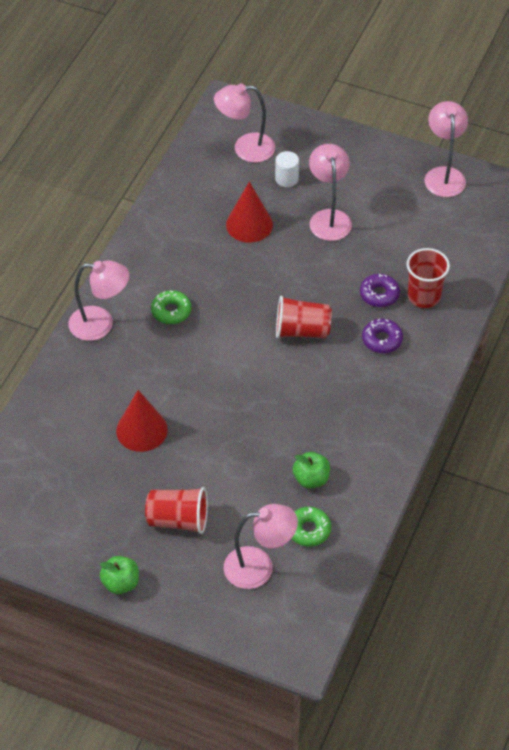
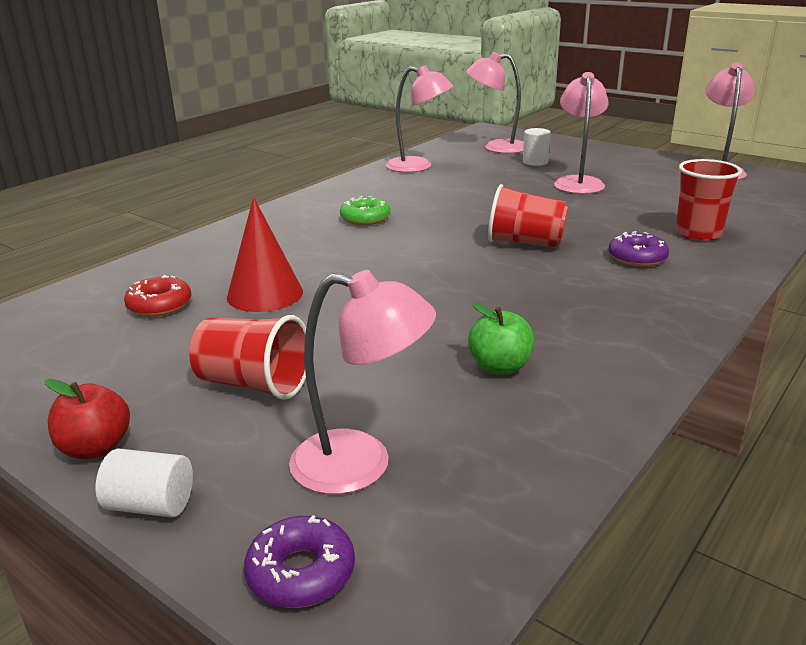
camera: 15 degrees right, 25 degrees down
(77, 455) = (159, 305): none -> red donut
(100, 324) = (276, 219): pink lamp -> pink lamp (418, 166)
(121, 583) = (95, 448): green apple -> red apple
(171, 611) = (151, 505): none -> white cylinder
(249, 224) = (484, 180): red cone -> none
(308, 530) = (476, 427): green donut -> none
(379, 294) = (635, 228): purple donut -> purple donut (301, 572)

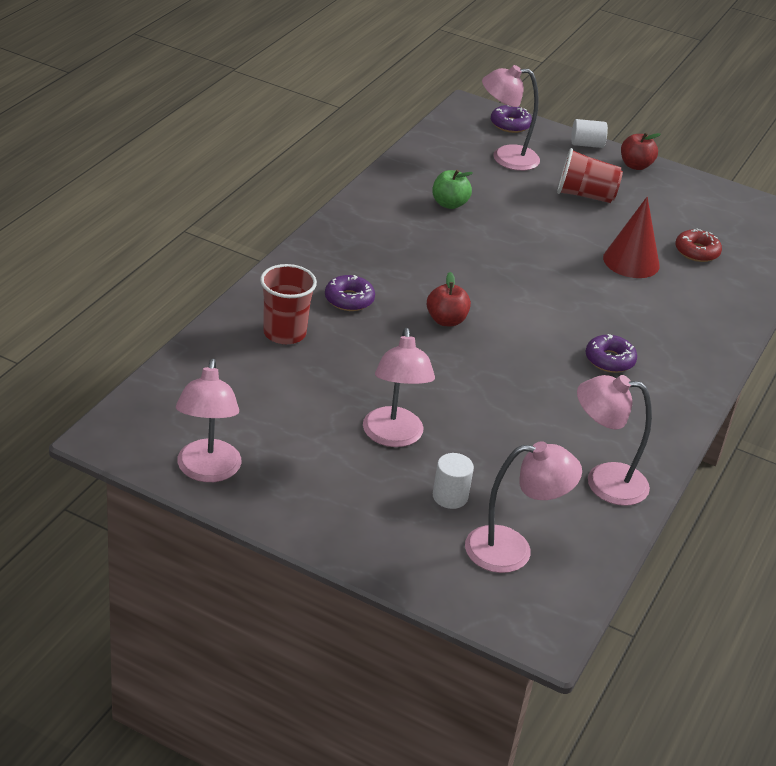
camera: 165 degrees right, 10 degrees up
(365, 218) = (609, 360): green donut -> purple donut
(525, 243) = (446, 320): red cup -> red apple

